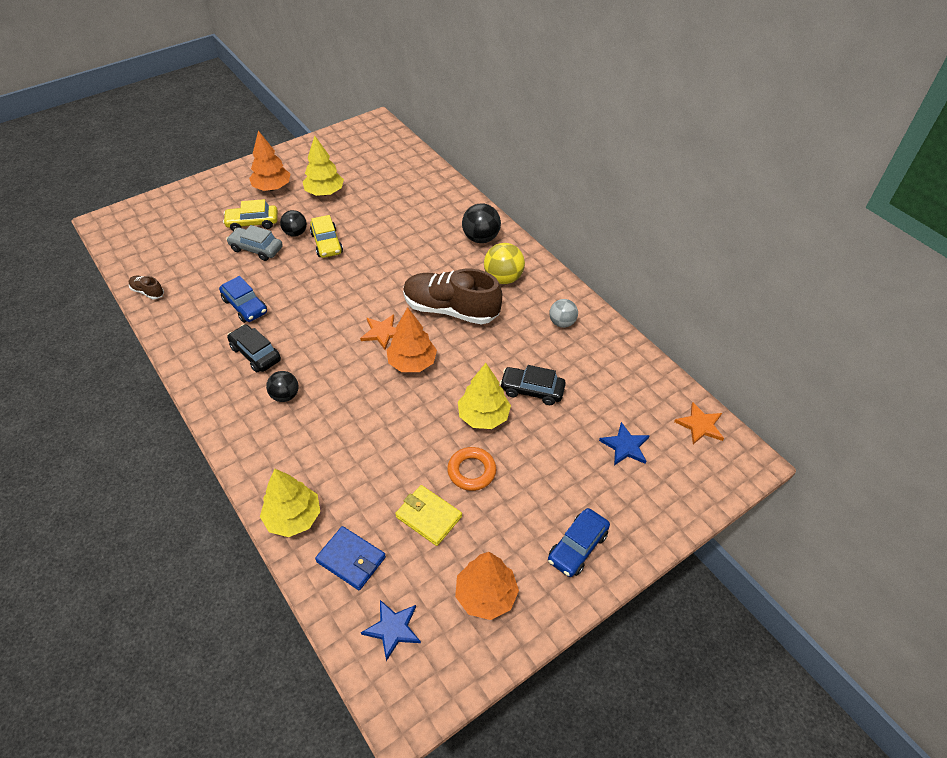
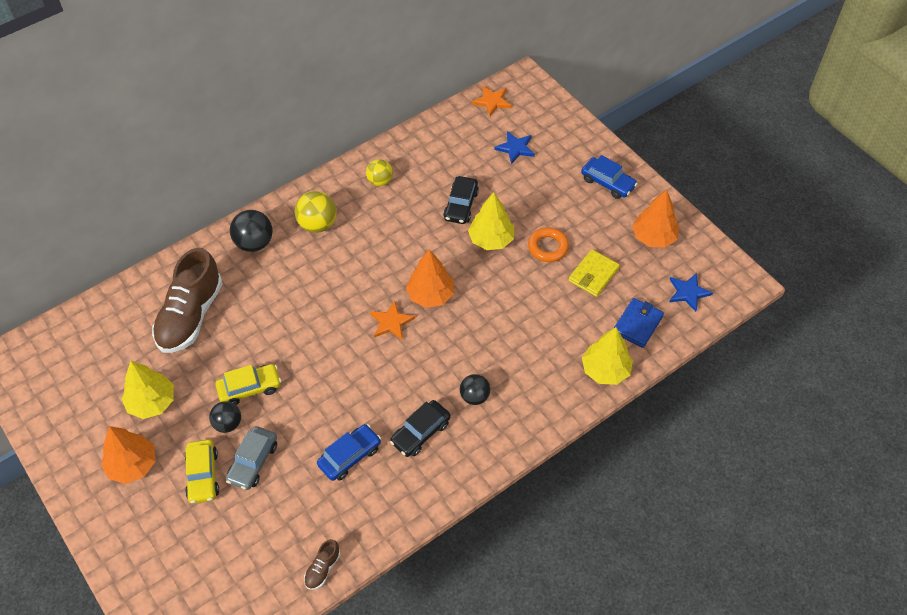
camera: 90 degrees left, 5 degrees up
(451, 310) = (360, 266): brown shoe -> brown shoe (190, 316)
(562, 323) = (380, 181): grey ball -> yellow ball

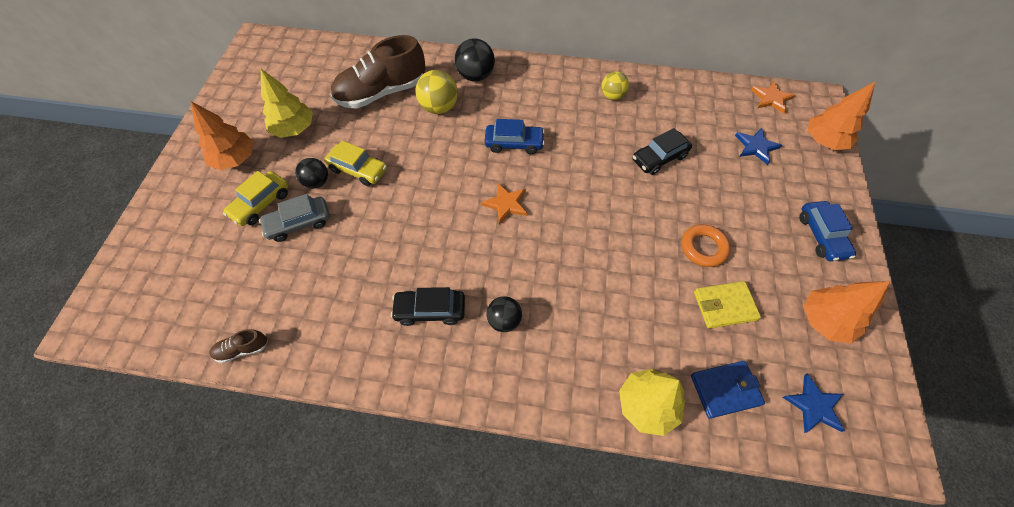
camera: 45 degrees right, 5 degrees up
(317, 224) = (532, 94): yellow ball -> yellow ball (439, 107)
(350, 456) = (361, 279): blue car -> blue car (514, 143)
(430, 295) = (559, 207): orange tree -> orange tree (824, 141)
(491, 239) = (657, 203): yellow tree -> none

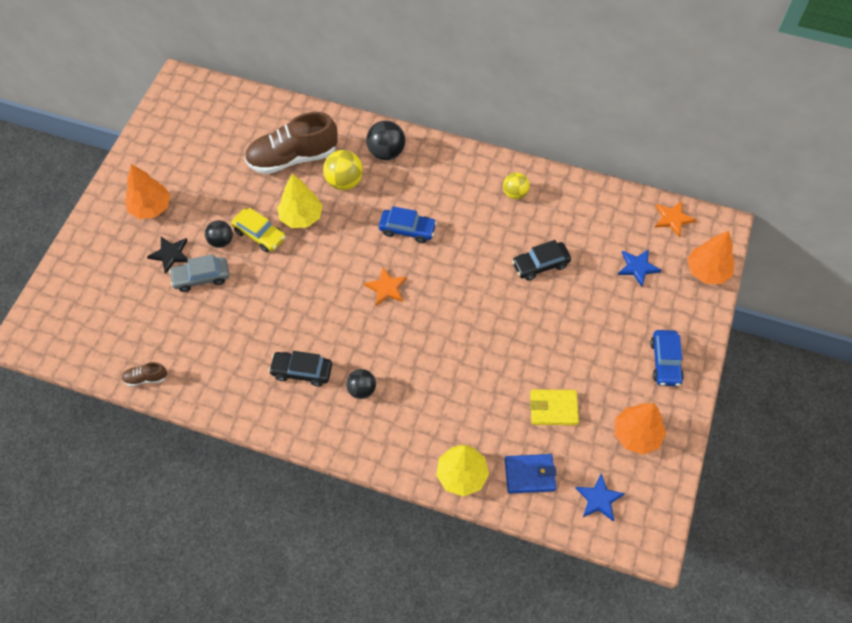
camera: 10 degrees right, 0 degrees up
(261, 203) = (170, 254): yellow car -> black star
(294, 129) = (206, 185): yellow tree -> yellow tree (301, 217)
(703, 248) = (553, 355): orange ring -> none

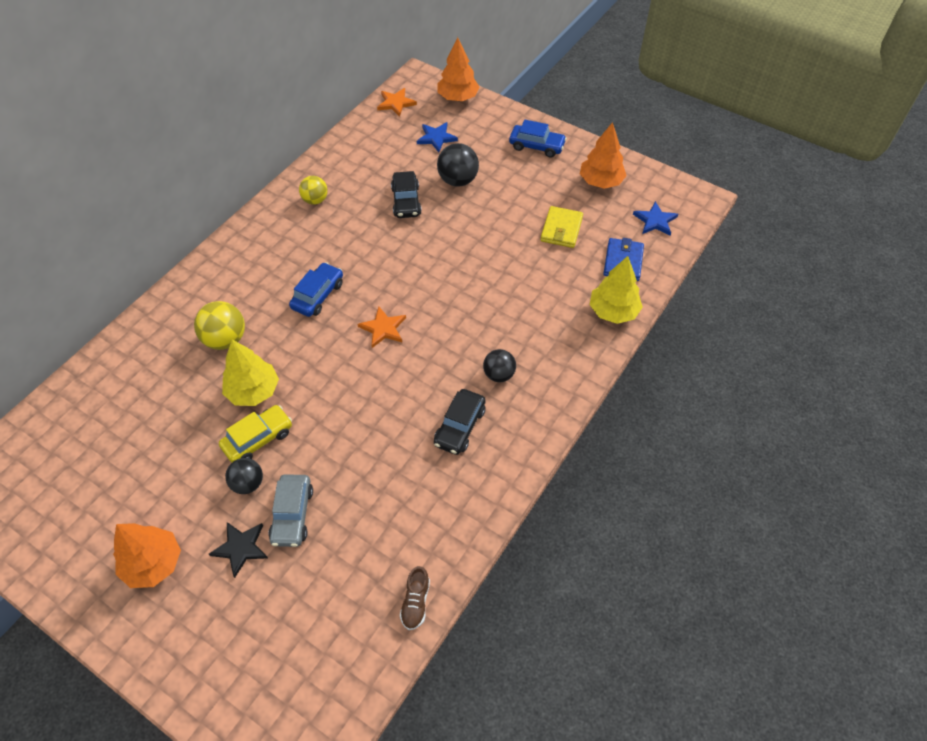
camera: 75 degrees left, 5 degrees down
(293, 158) = (162, 384): brown shoe -> none
(386, 152) = (206, 293): black ball -> black ball (458, 180)

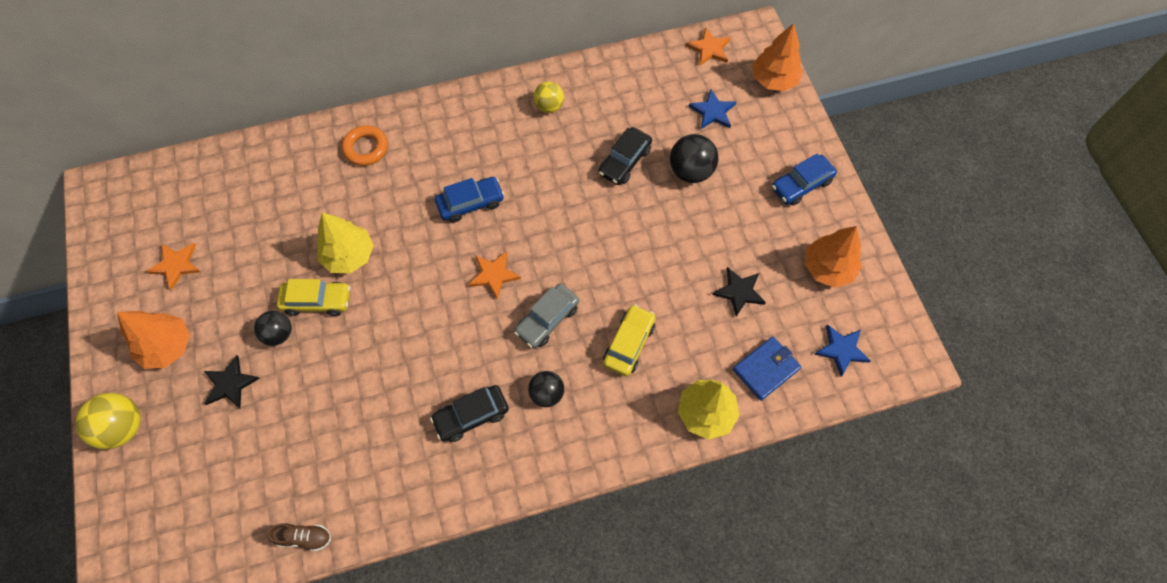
camera: 40 degrees right, 10 degrees up
(99, 500) = (176, 265): none -> orange star
(192, 312) = (366, 148): none -> orange ring
(225, 339) = (368, 192): yellow ball -> yellow ball (123, 427)
(292, 515) = (286, 387): grey car -> grey car (547, 319)
(415, 602) = (304, 537): brown shoe -> brown shoe turned 135 degrees counterclockwise
(522, 306) = (629, 344): none -> yellow car
(536, 146) = (801, 185): blue car -> blue car turned 90 degrees clockwise
(561, 229) = (739, 292): yellow wallet -> black star

